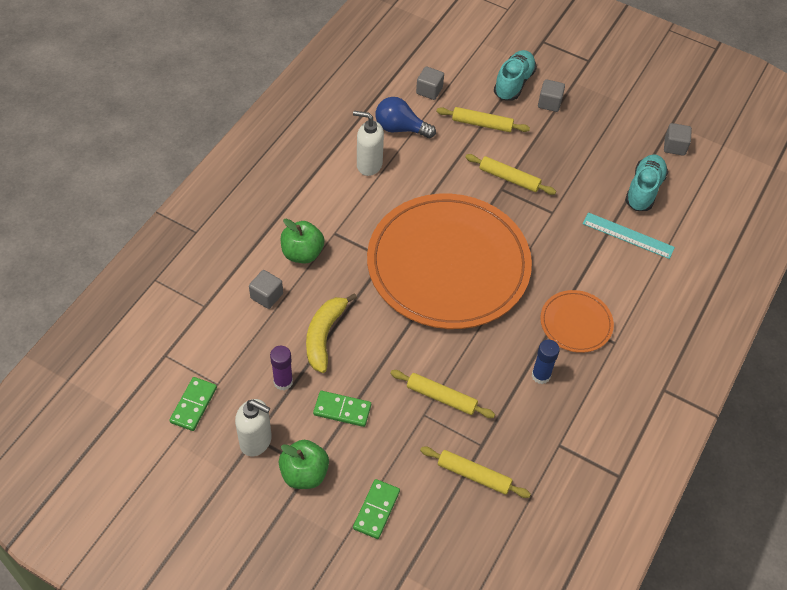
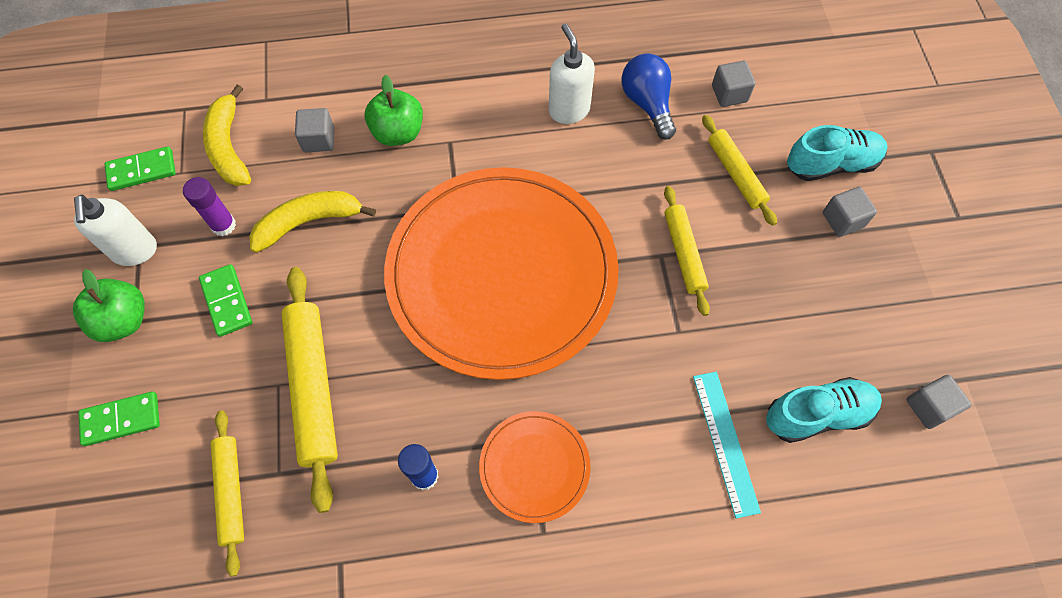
camera: 55 degrees right, 10 degrees up
(223, 346) = (229, 147): none -> yellow banana
(441, 397) = (313, 387): yellow rolling pin -> yellow rolling pin, size x1.63

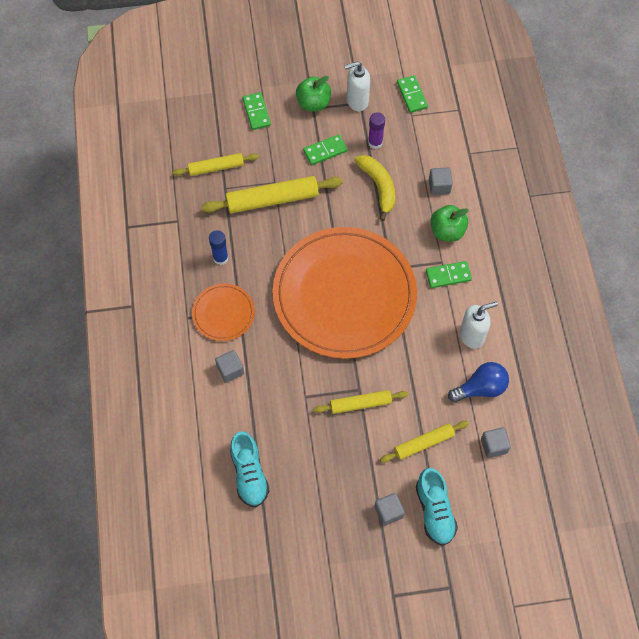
camera: 90 degrees right, 0 degrees up
(229, 147) = (431, 138): yellow banana -> none
(472, 134) = (448, 275): none -> green domino
(725, 442) = (234, 418): turquoise ruler -> none
(929, 407) = (252, 544): grey cube -> grey cube (230, 370)

